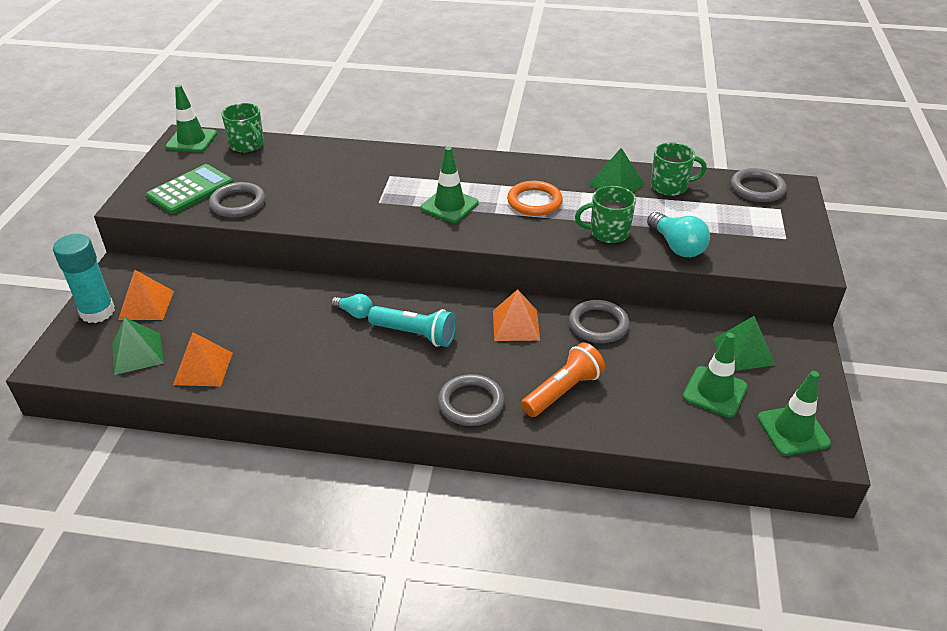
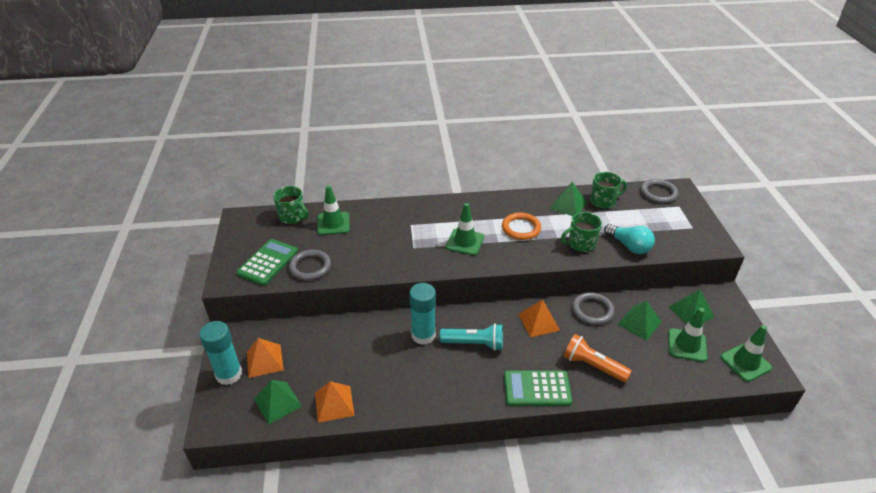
camera: 15 degrees left, 0 degrees up
(191, 140) = (247, 220): green traffic cone -> green traffic cone (333, 223)
(354, 313) = (423, 335): turquoise light bulb -> turquoise glue stick
(471, 403) = (537, 389): grey ring -> green calculator
(563, 391) = (592, 366): orange flashlight -> orange flashlight turned 90 degrees counterclockwise
(658, 352) = (639, 323): none -> green pyramid

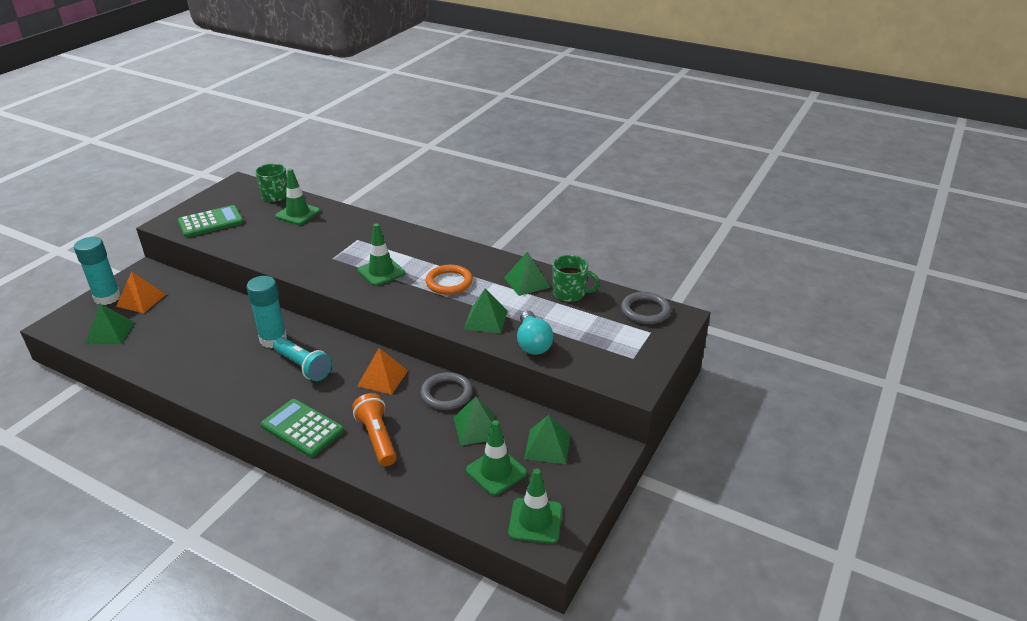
camera: 35 degrees right, 5 degrees down
(310, 267) = (234, 238): grey ring -> none
(334, 404) = (143, 354): orange pyramid -> none
(581, 244) = (486, 320): green mug -> green pyramid

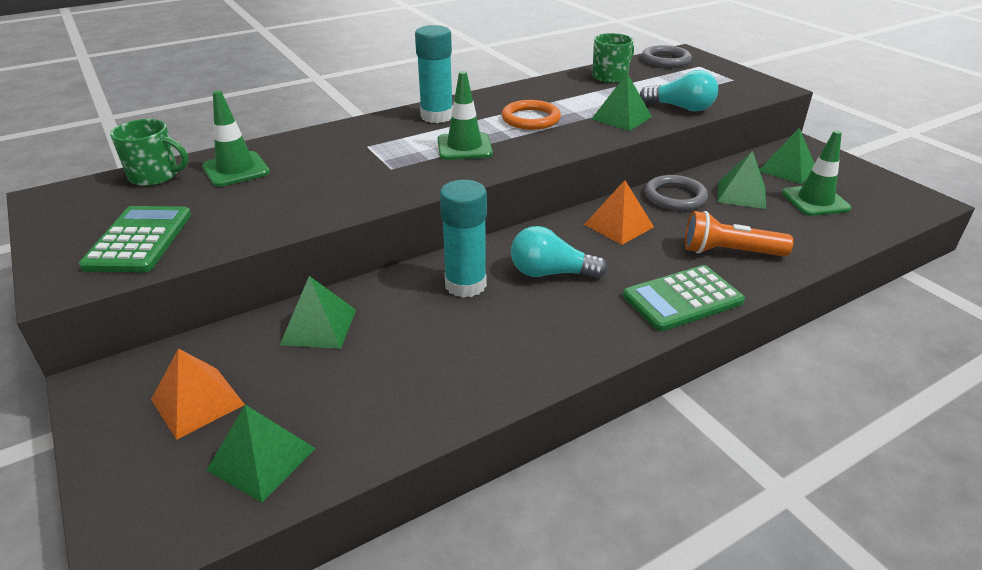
camera: 60 degrees left, 0 degrees up
(107, 297) = (129, 447): turquoise glue stick -> turquoise glue stick (437, 116)
(303, 366) = (551, 273): turquoise flashlight -> turquoise light bulb
(527, 282) = (571, 88): green pyramid -> green pyramid (319, 326)
(535, 521) = (892, 200): green traffic cone -> none

